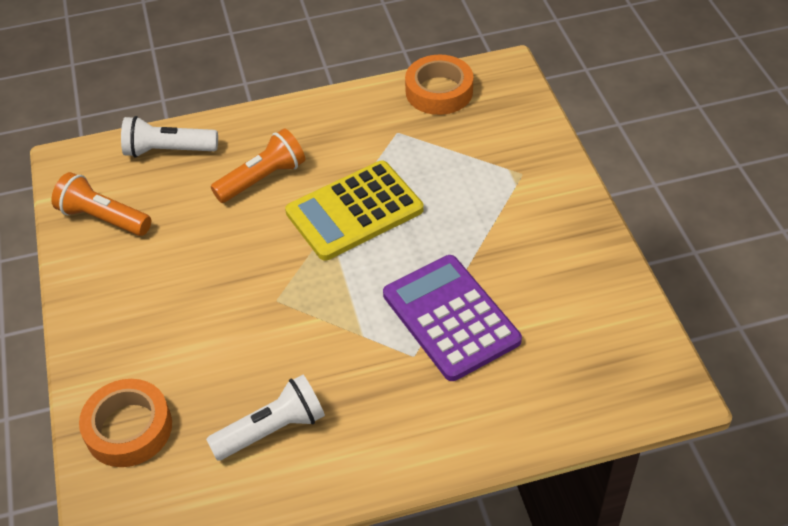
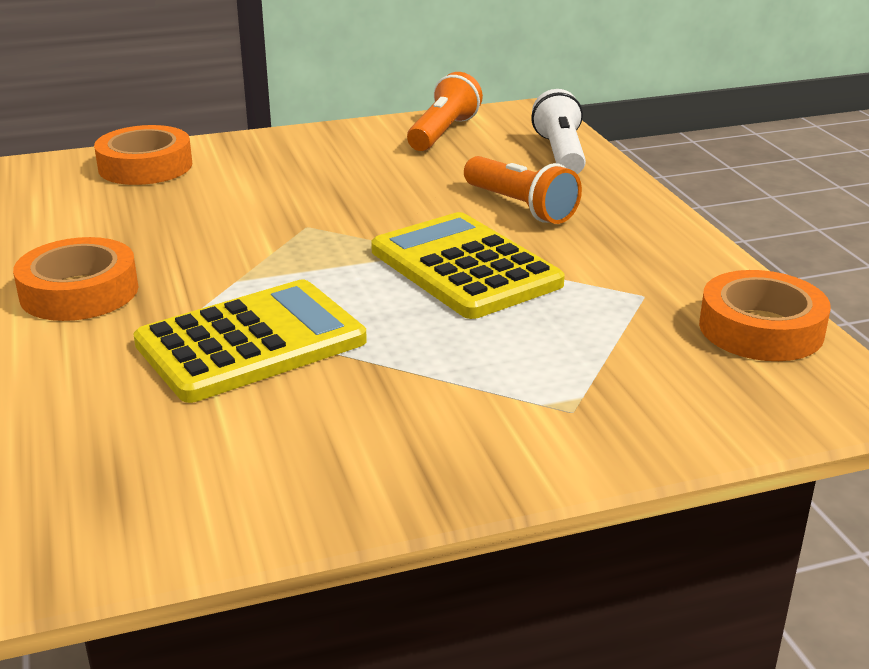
camera: 85 degrees right, 20 degrees down
(272, 429) = (110, 233): white flashlight -> none
(374, 430) = (79, 292): none -> orange tape
(450, 318) = (251, 343): purple calculator -> yellow calculator

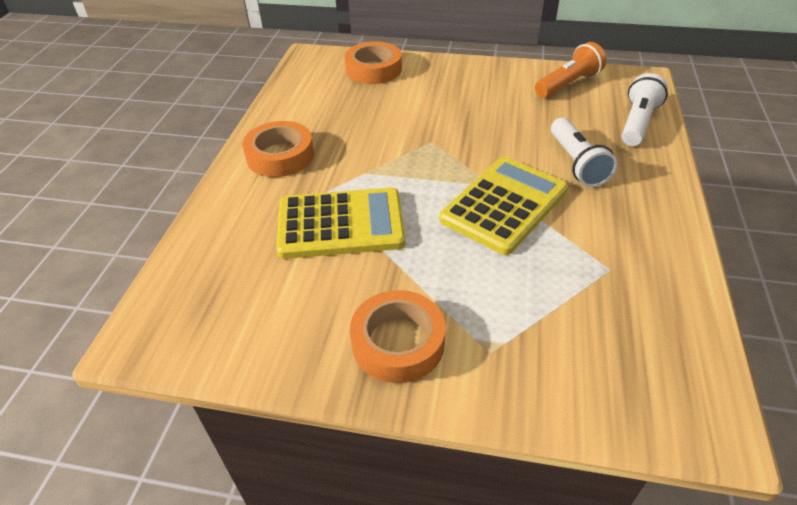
camera: 30 degrees right, 15 degrees up
(465, 267) = (504, 205): yellow calculator -> yellow calculator turned 45 degrees clockwise
(520, 207) = (576, 163): orange flashlight -> white flashlight
(761, 329) = (676, 331): orange tape -> orange tape (398, 342)

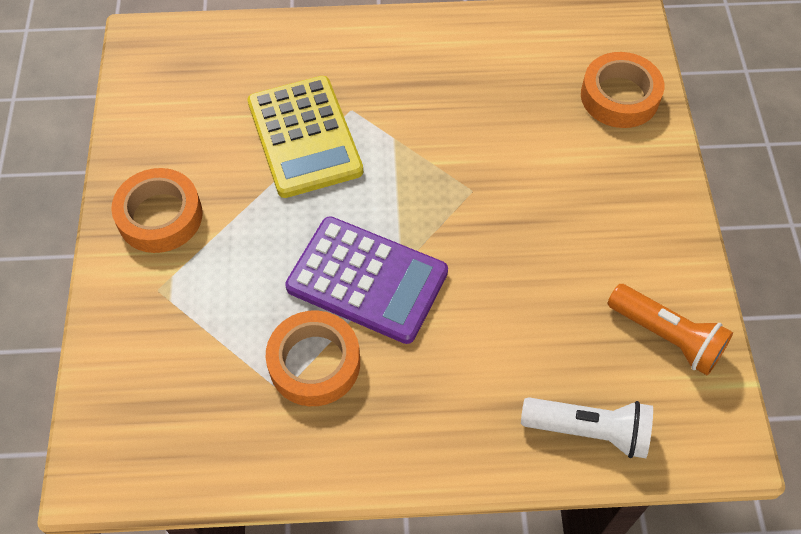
camera: 75 degrees right, 15 degrees up
(280, 156) = (404, 55): orange tape -> orange tape (314, 363)
(504, 205) = (367, 280): yellow calculator -> purple calculator
(576, 163) = (468, 353): white flashlight -> none

